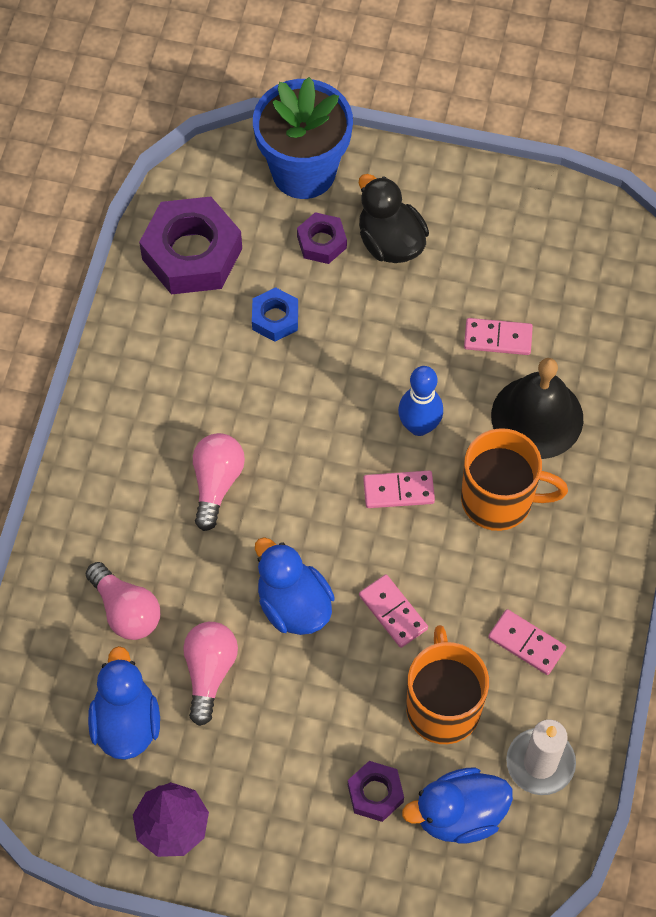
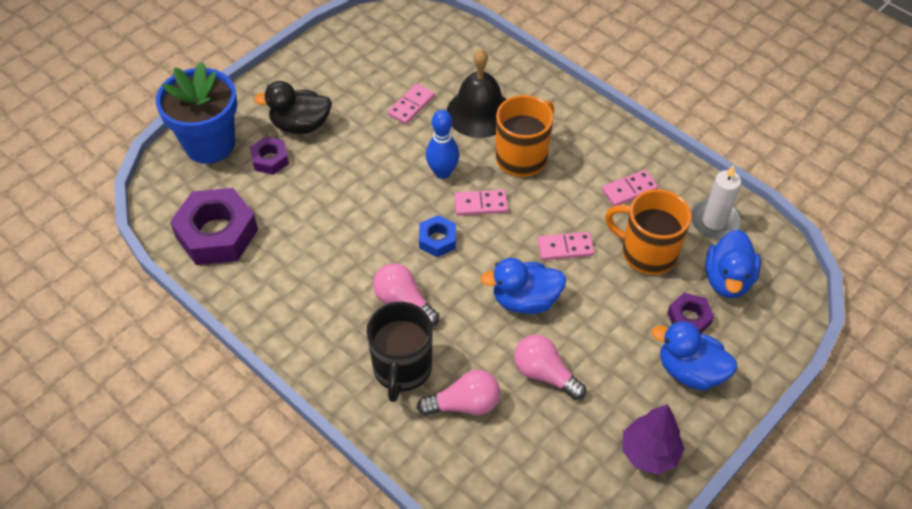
camera: 60 degrees left, 10 degrees down
(126, 723) = (552, 445): blue duck -> blue duck (690, 371)
(134, 527) = (402, 368): none -> black mug
(275, 318) = (305, 210): blue nut -> blue nut (437, 240)
(398, 491) = (481, 204): pink domino -> pink domino turned 60 degrees clockwise

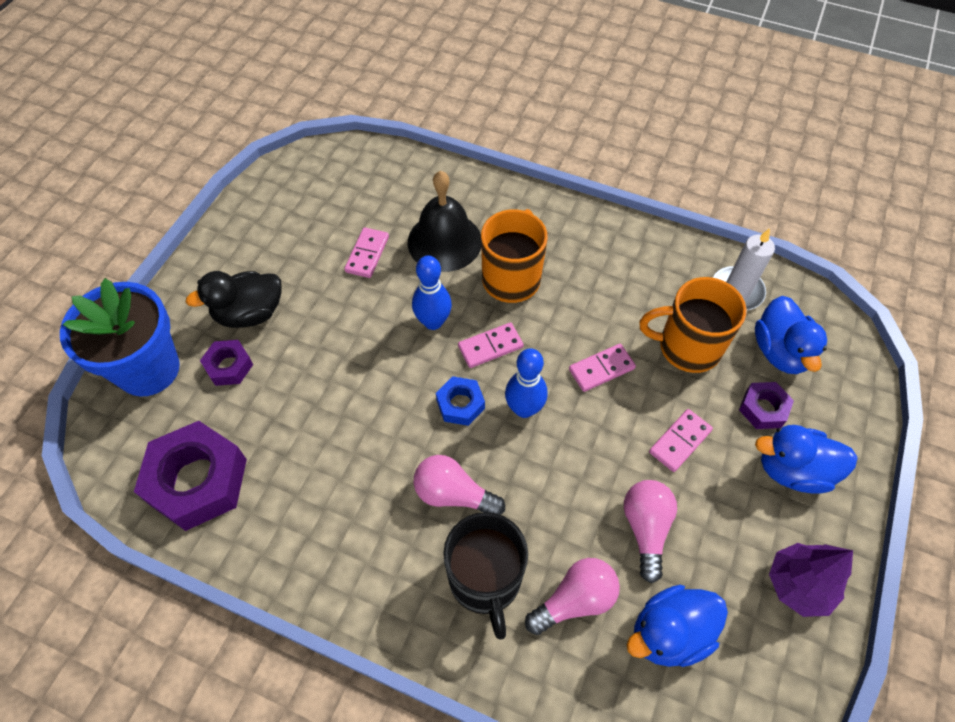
camera: 20 degrees left, 5 degrees up
(487, 258) = (524, 409): none -> blue bowling pin
(525, 300) = (586, 445): blue duck -> blue duck (669, 633)
(544, 374) = (646, 529): pink light bulb -> pink light bulb turned 75 degrees clockwise
(629, 190) = (637, 282): pink domino -> pink domino (679, 441)

